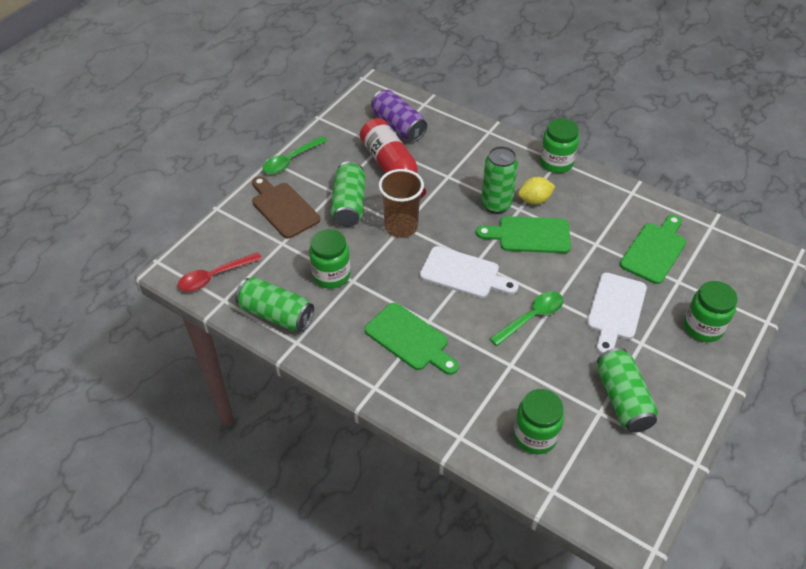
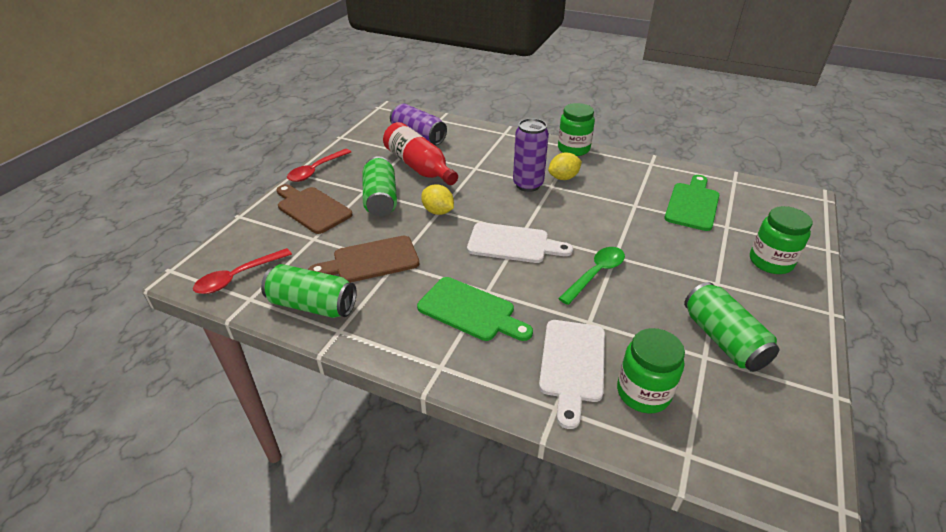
camera: 10 degrees left, 10 degrees down
(291, 160) = (316, 170): green spoon -> red spoon
(331, 275) = (371, 261): green jar -> brown cutting board
(401, 227) = (438, 211): brown cup -> yellow lemon
(496, 204) = (528, 185): green can -> purple can
(530, 235) = (568, 205): green cutting board -> none
(615, 309) = (678, 257): white cutting board -> white cutting board (572, 364)

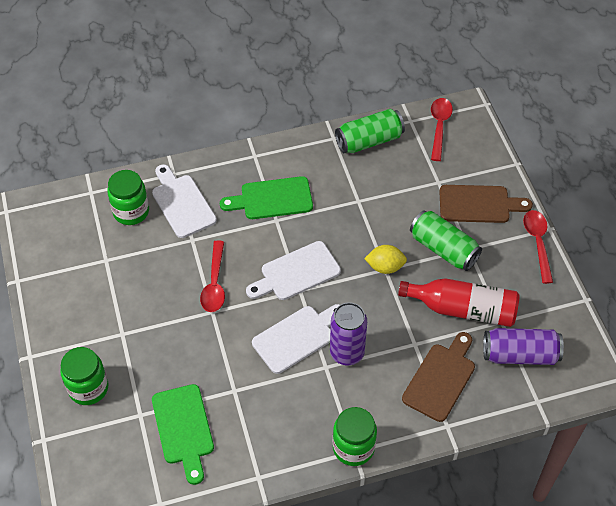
camera: 140 degrees right, 15 degrees up
(371, 261) = (376, 192): brown cutting board -> brown cutting board (440, 379)
(556, 208) = (297, 337): none -> white cutting board
(563, 178) = (324, 387): yellow lemon -> none
(596, 274) = (214, 284): green spoon -> red spoon
(723, 340) = (99, 281): green can -> none

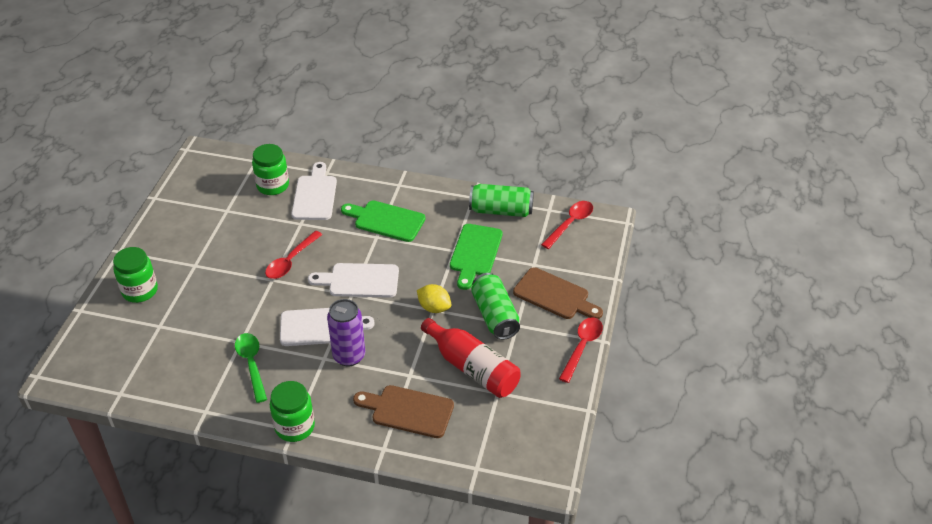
camera: 30 degrees right, 10 degrees down
(183, 428) = (181, 350): green cutting board -> green cutting board (475, 253)
(263, 407) = (251, 364): none -> green spoon
(440, 379) = (408, 411): brown cutting board -> brown cutting board turned 135 degrees counterclockwise
(520, 355) = (492, 425): purple can -> none

